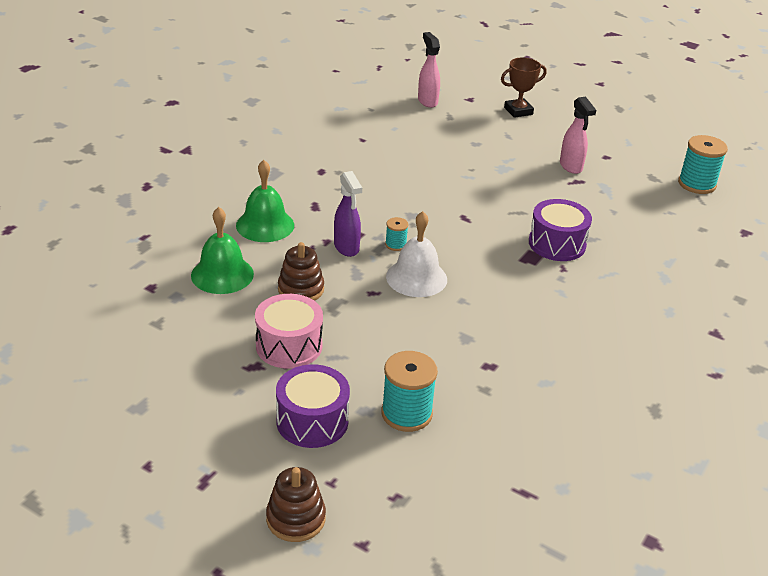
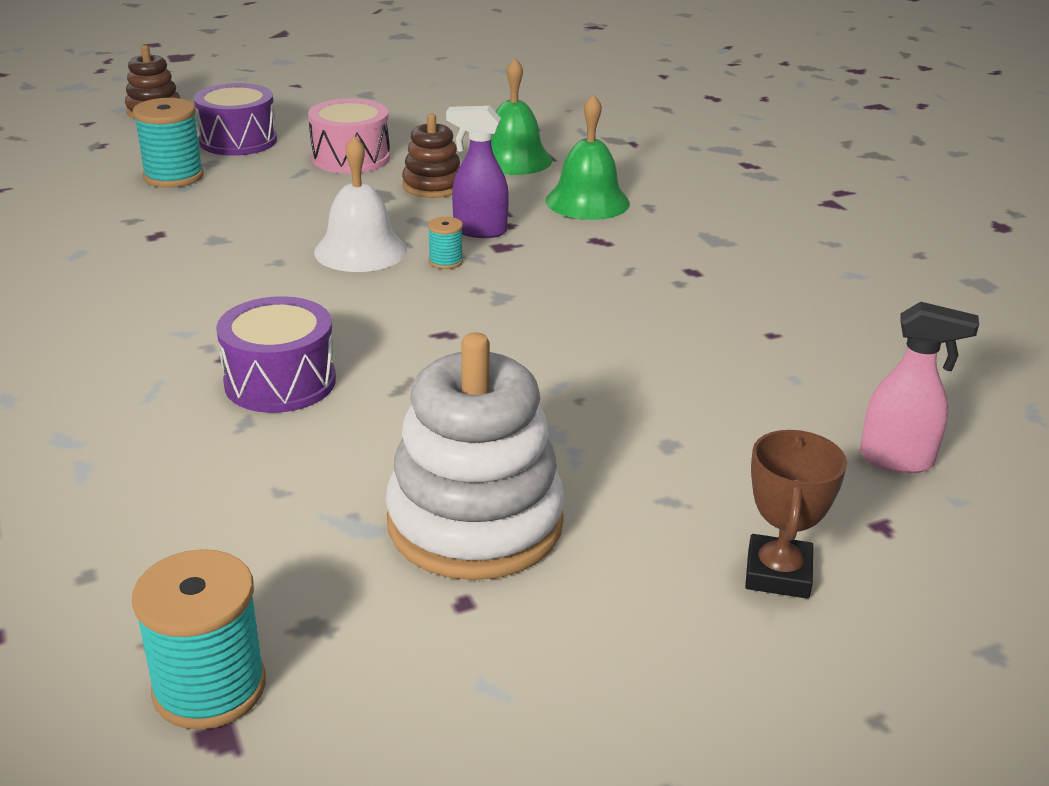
camera: 125 degrees right, 5 degrees down
(571, 167) = (475, 523): pink spray bottle -> white stacking toy

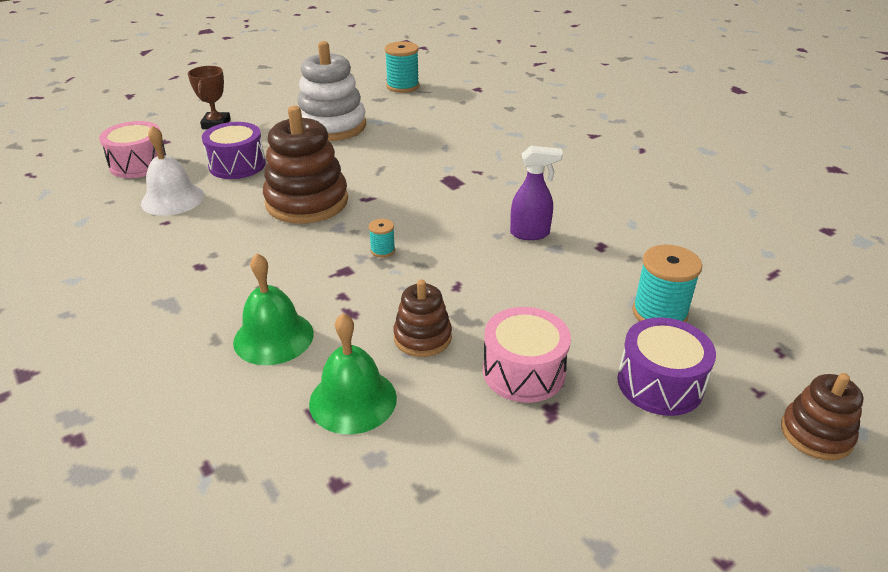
camera: 170 degrees right, 5 degrees up
(280, 382) = (441, 164): purple drum -> purple drum (237, 165)
(360, 250) = (447, 252): white bell -> white bell (172, 199)
(479, 231) = (365, 284): purple spray bottle -> purple spray bottle (530, 234)
(546, 339) = (307, 202): none -> brown stacking toy
(897, 460) = (139, 164): pink spray bottle -> pink drum

